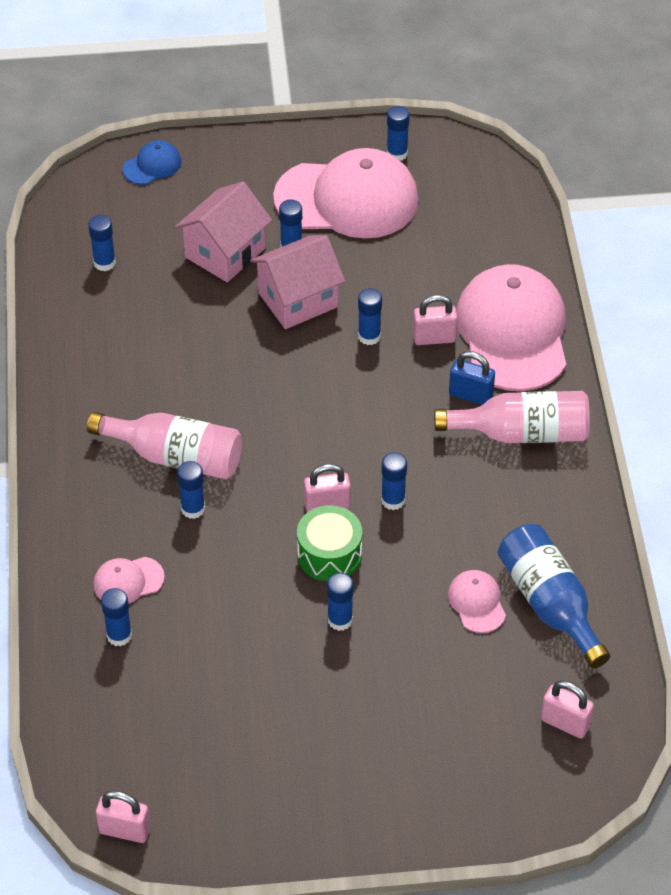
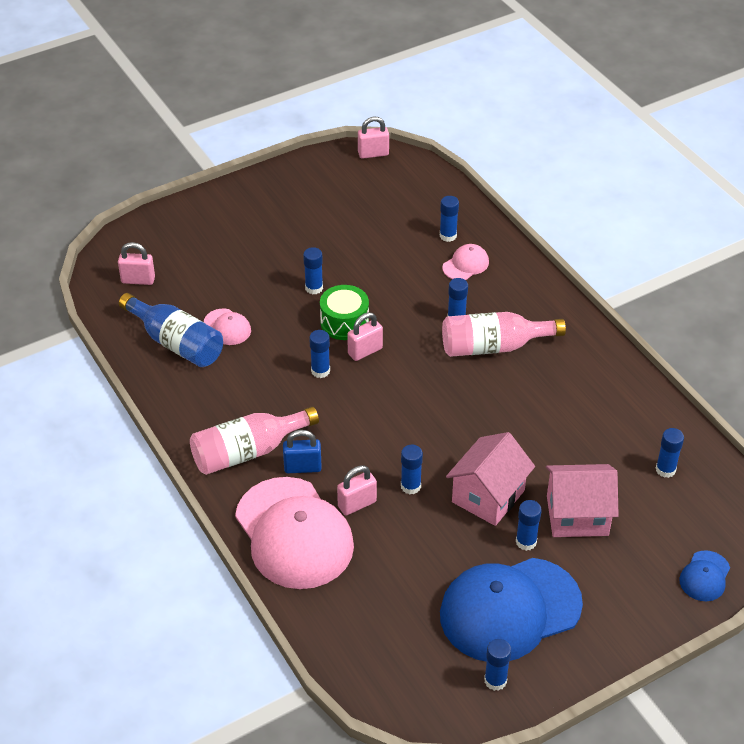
camera: 155 degrees right, 5 degrees down
(225, 253) = (577, 515): pink house -> pink house turned 75 degrees clockwise
(347, 199) = (509, 610): pink cap -> blue cap

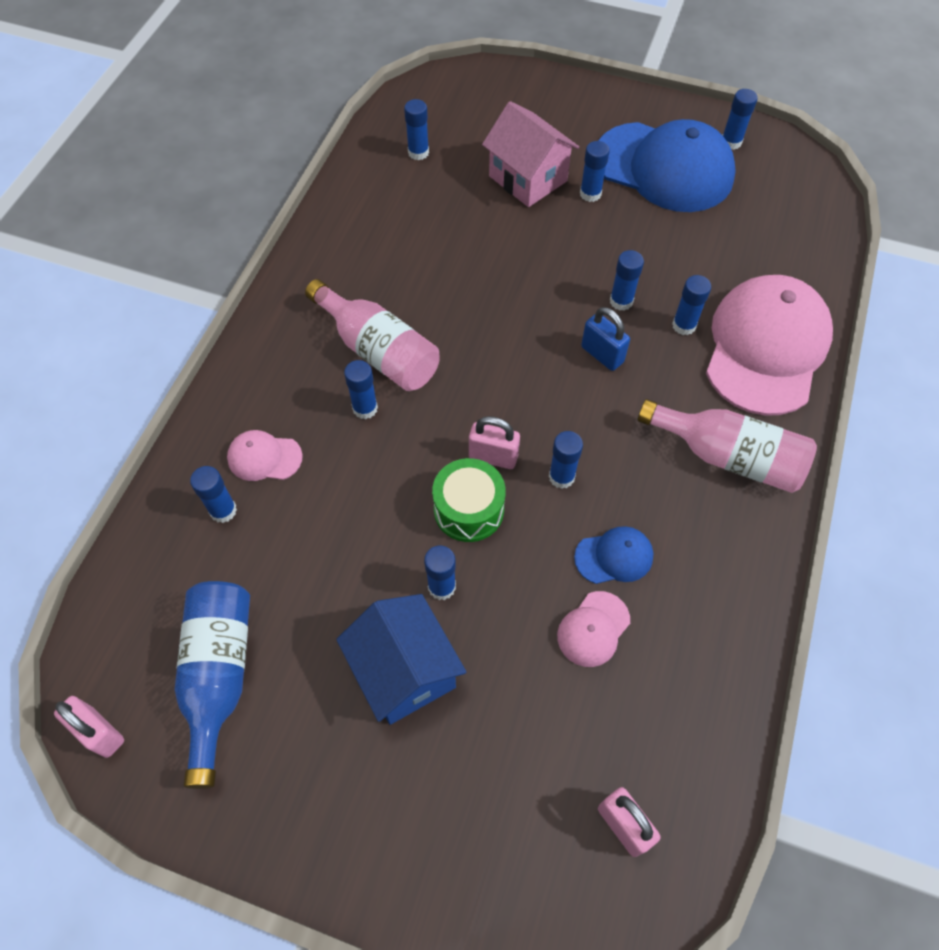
camera: 130 degrees left, 15 degrees up
(176, 343) = (672, 665): blue bottle -> blue bottle (219, 676)
(227, 327) = (593, 629): pink cap -> pink cap turned 150 degrees counterclockwise
(288, 253) = (404, 671): none -> blue house
(302, 467) = (693, 396): blue padlock -> blue padlock (602, 354)
(357, 504) = (684, 325): pink padlock -> blue glue stick
(488, 496) = (571, 243): pink house -> none
(704, 576) = (506, 84): blue cap -> blue cap (614, 556)

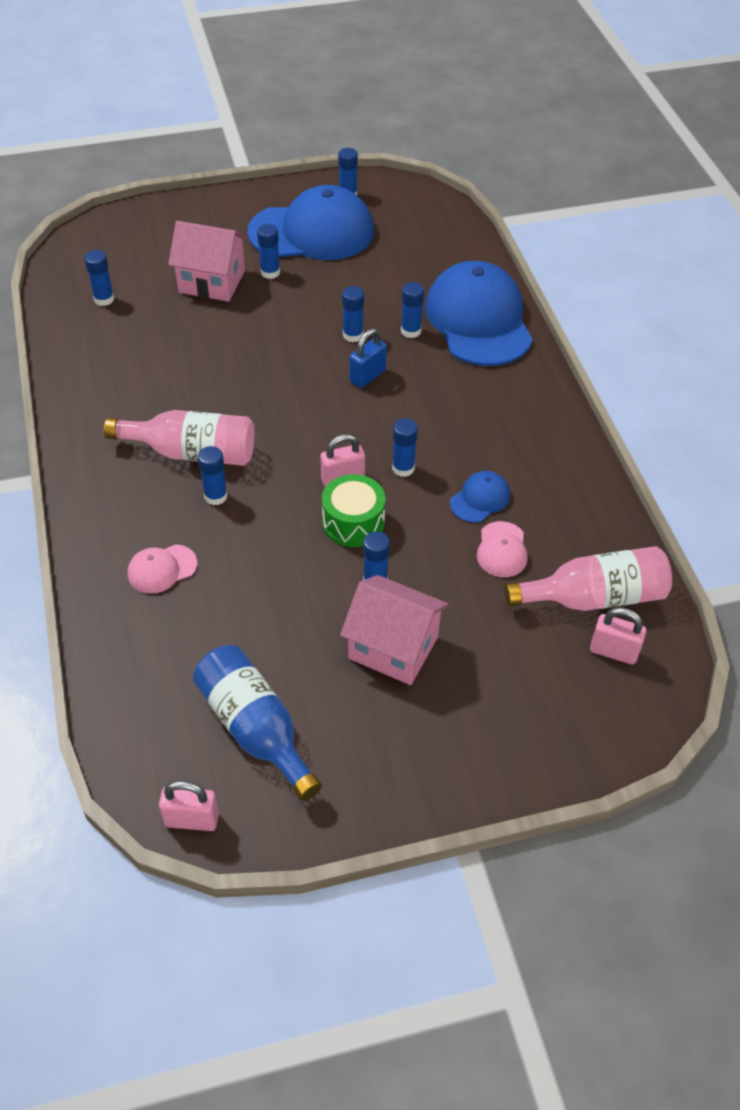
camera: 35 degrees left, 10 degrees down
(223, 510) = (160, 621): blue glue stick -> none
(404, 671) = (393, 647): blue house -> pink house
(602, 354) = (367, 376): blue padlock -> blue padlock turned 60 degrees counterclockwise
(728, 456) = (506, 399): pink bottle -> pink bottle (594, 597)
(766, 348) = (478, 320): pink cap -> blue cap

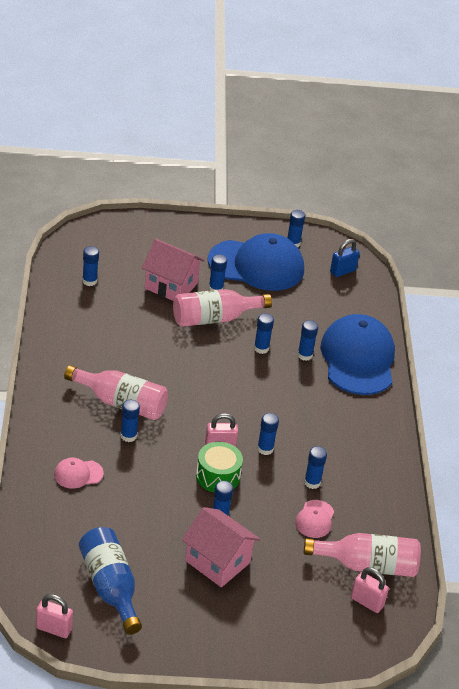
camera: 10 degrees right, 10 degrees down
(281, 310) = (214, 318): none -> pink bottle
(367, 376) = (262, 380): blue padlock -> blue padlock (342, 271)
(480, 499) = (312, 482): blue cap -> blue glue stick

